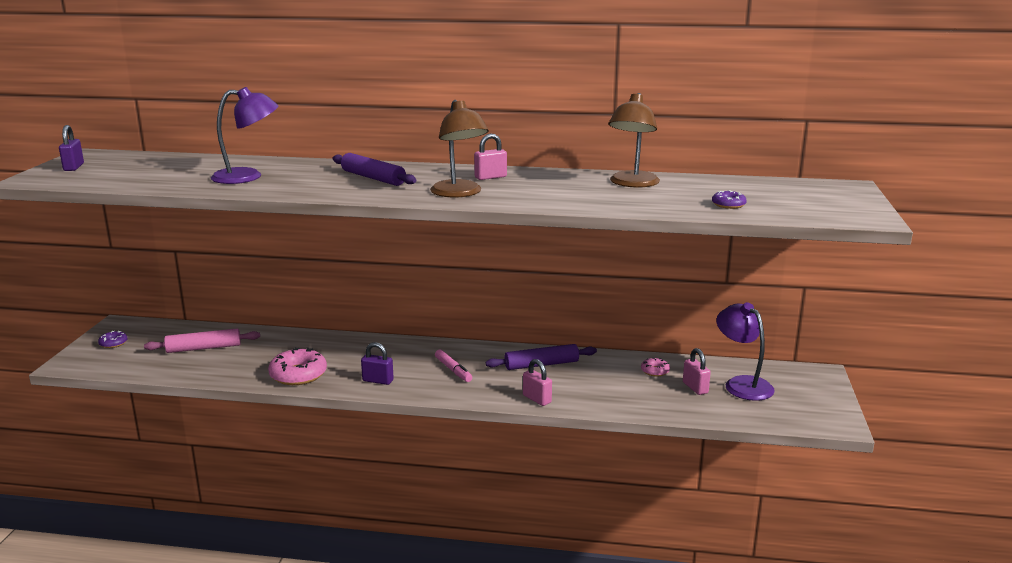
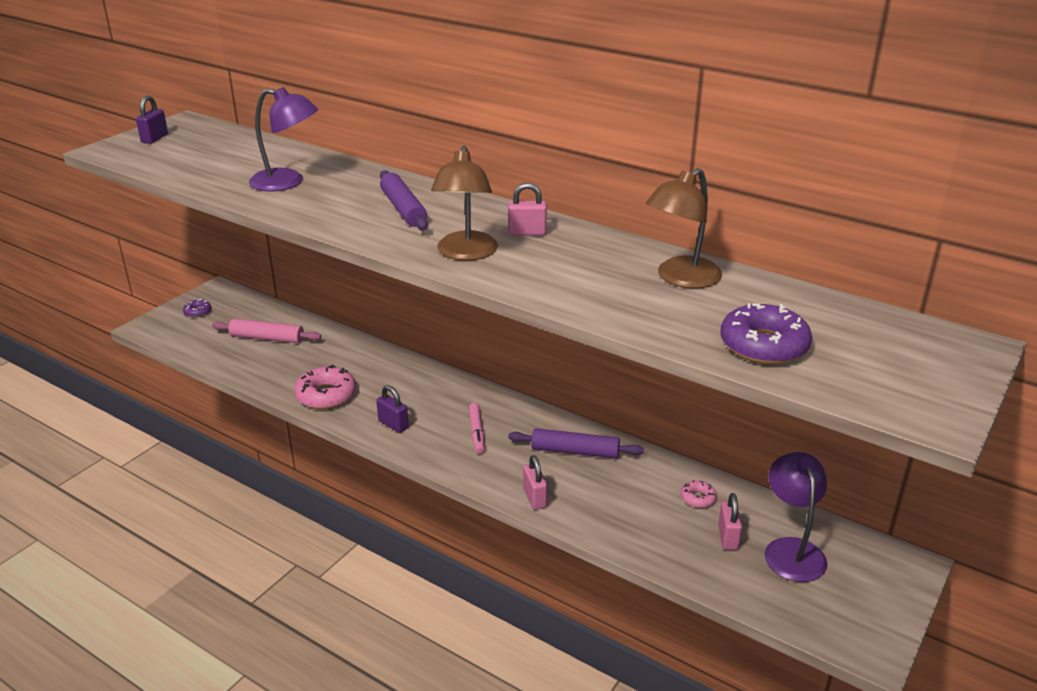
camera: 25 degrees right, 10 degrees up
(728, 205) = (763, 345): purple donut -> purple donut, size x1.96

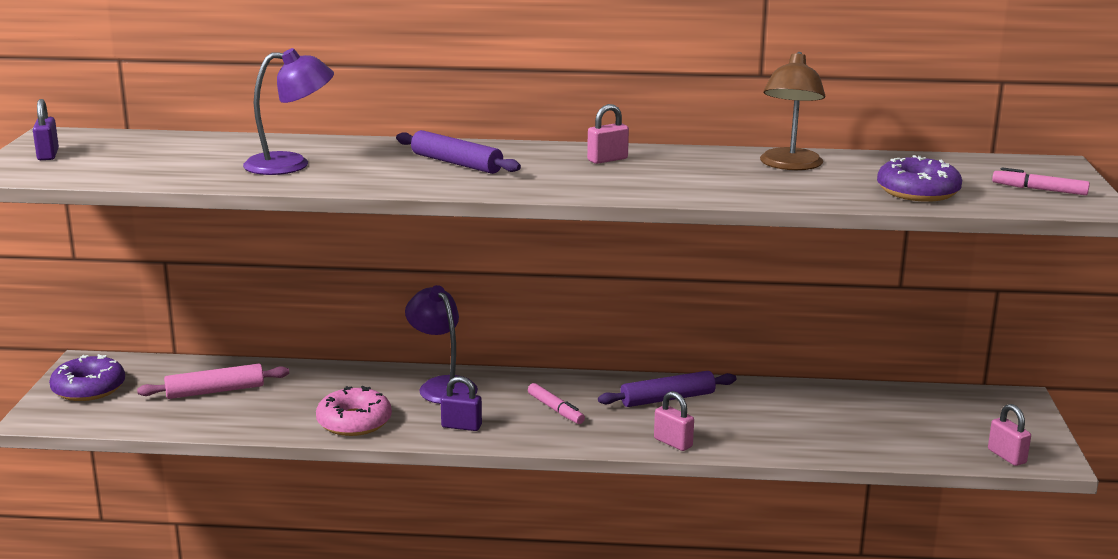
camera: 30 degrees left, 10 degrees down
(197, 312) = (89, 388): purple donut -> purple donut, size x1.96
(466, 253) = (577, 183): brown lamp -> none
(698, 498) = (813, 402): pink donut -> none
(728, 537) = (868, 422): pink padlock -> pink padlock (1006, 456)
(791, 550) = (925, 415): purple lamp -> purple lamp (442, 386)
(904, 378) = (1039, 190): none -> pink marker

